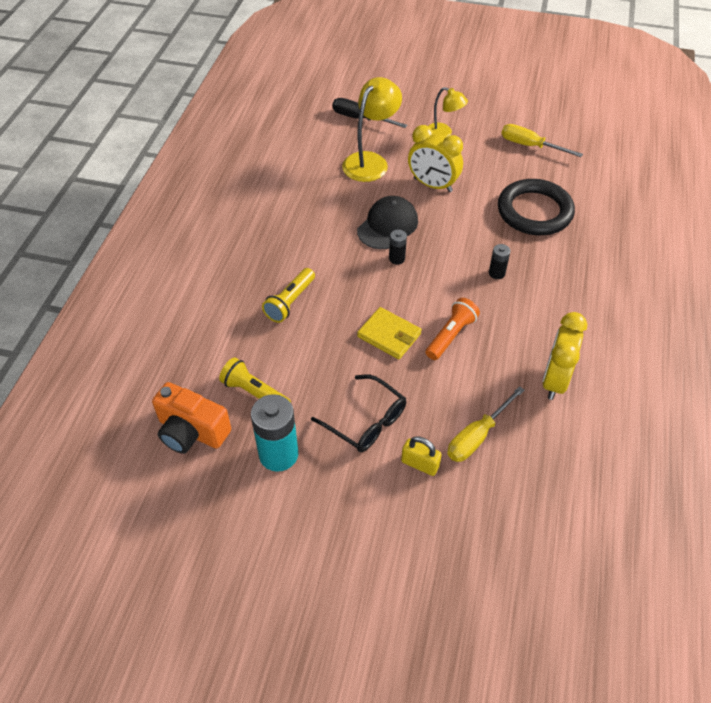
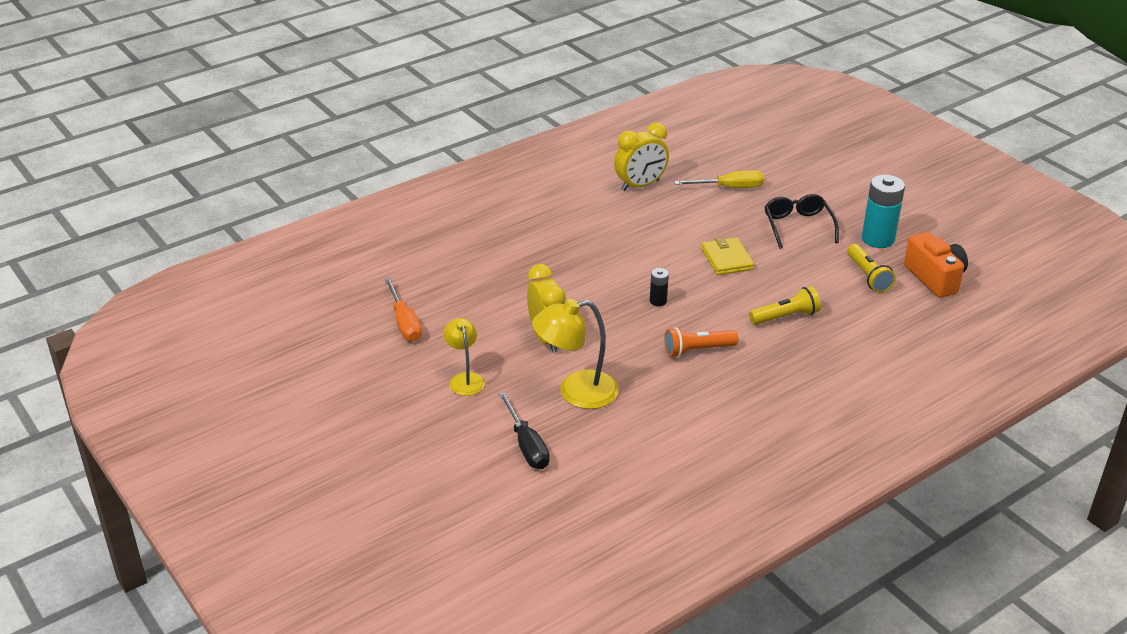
camera: 140 degrees left, 15 degrees down
(387, 225) = (634, 328): black cap -> none
(420, 464) = (783, 194): yellow padlock -> none
(451, 335) = (679, 237): orange flashlight -> orange flashlight (697, 350)
(496, 273) = (590, 252): black battery -> none
(530, 146) = (404, 322): yellow screwdriver -> orange screwdriver
(534, 211) = (492, 273): black ring -> none

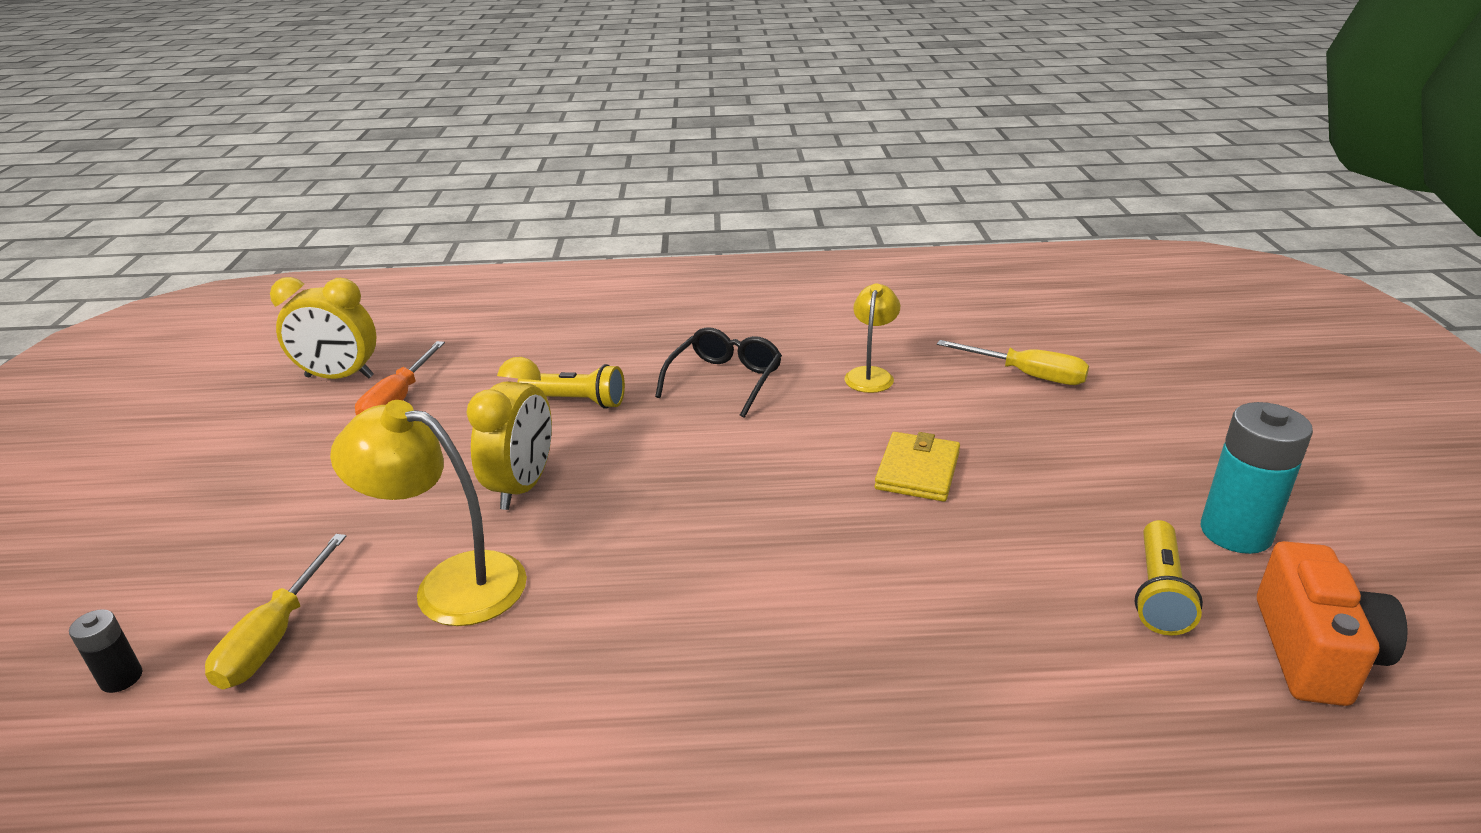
camera: 35 degrees right, 5 degrees down
(465, 379) = (352, 498): yellow lamp -> yellow lamp (870, 375)
(527, 445) = (275, 636): black screwdriver -> yellow screwdriver
(640, 185) = (895, 336): yellow clock -> yellow clock (339, 377)
(658, 301) = (739, 494): black battery -> black battery (121, 678)
(697, 350) = (708, 597): orange flashlight -> none
(785, 317) = (923, 603): yellow flashlight -> yellow flashlight (576, 401)
(798, 226) = (1092, 462): black glasses -> black glasses (725, 380)

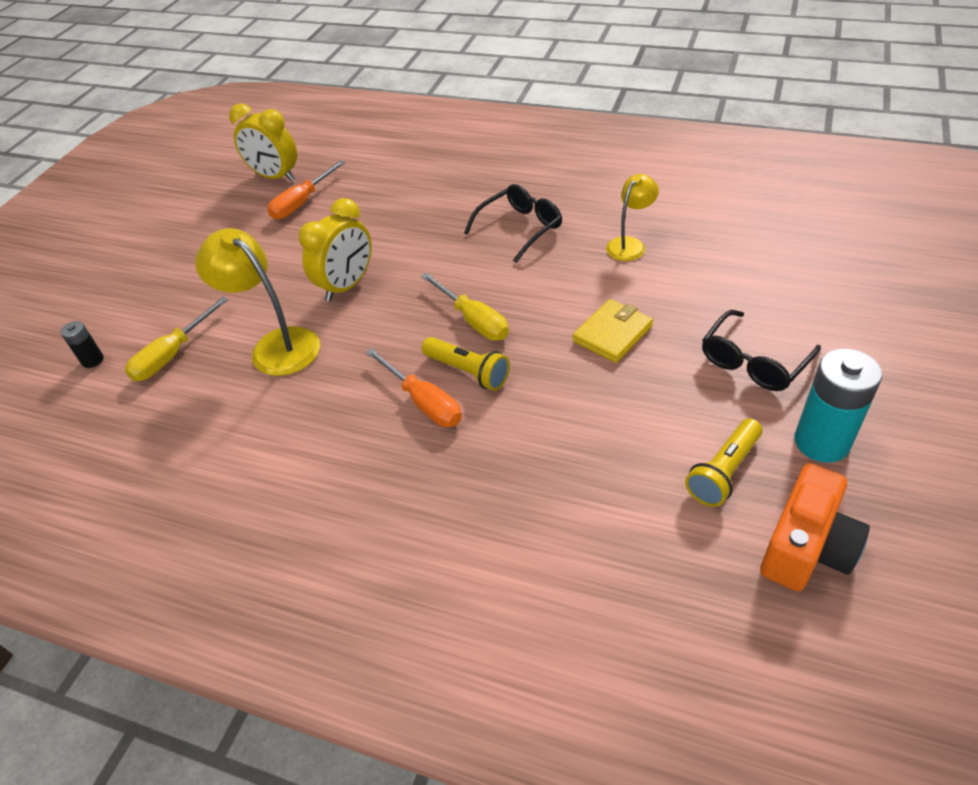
camera: 25 degrees right, 15 degrees up
(576, 401) = (411, 226): yellow flashlight -> yellow flashlight (468, 372)
(723, 606) = (423, 402): none -> orange screwdriver
(1027, 375) = (754, 269): yellow screwdriver -> yellow screwdriver (473, 320)
(1098, 466) = (753, 361): none -> black glasses

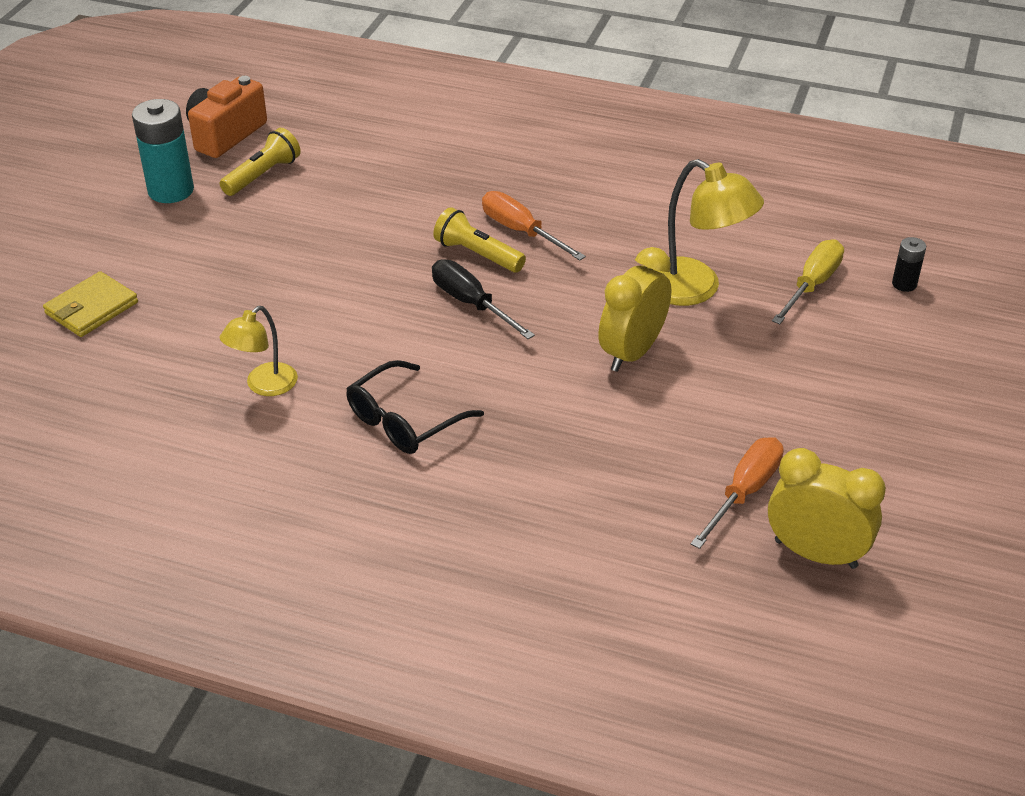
camera: 175 degrees right, 5 degrees down
(473, 320) = (471, 304): yellow screwdriver -> black screwdriver
(612, 333) = (320, 282): yellow wallet -> yellow wallet (92, 308)
(753, 361) = (190, 251): black glasses -> none

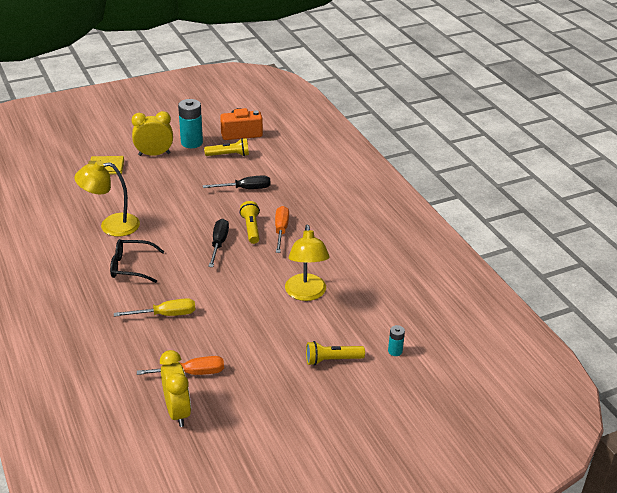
camera: 45 degrees right, 5 degrees down
(264, 386) = (111, 225): yellow lamp -> yellow lamp, size x1.64
(372, 207) = (245, 189): none -> black screwdriver
(632, 353) = (242, 299): yellow clock -> yellow clock (154, 154)
(811, 285) = (355, 324): yellow screwdriver -> yellow screwdriver (165, 315)
(862, 345) = (332, 360): none -> yellow flashlight
(904, 284) = (395, 351): black battery -> turquoise battery

